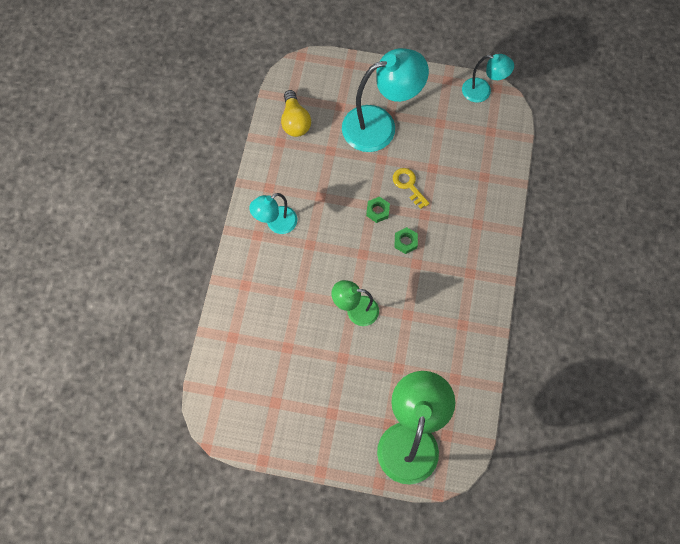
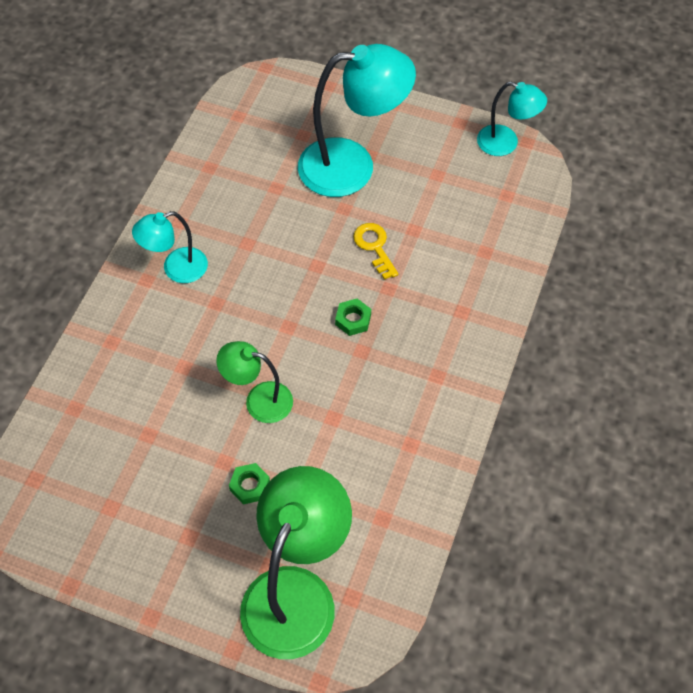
camera: 10 degrees right, 10 degrees down
(295, 121) = (237, 145): yellow light bulb -> none
(377, 211) = (323, 274): green nut -> green nut (249, 486)

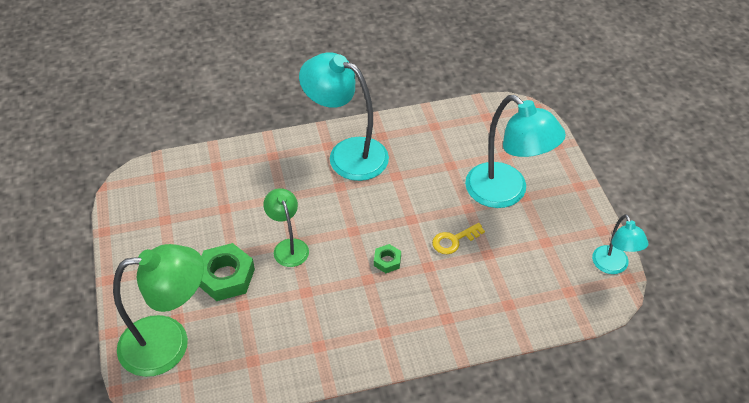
camera: 55 degrees right, 10 degrees down
(176, 269) = (347, 154): turquoise lamp -> turquoise lamp, size x1.82
(249, 486) = (225, 277): green nut -> green nut, size x1.95
(374, 247) = (453, 240): yellow key -> yellow key turned 150 degrees counterclockwise

